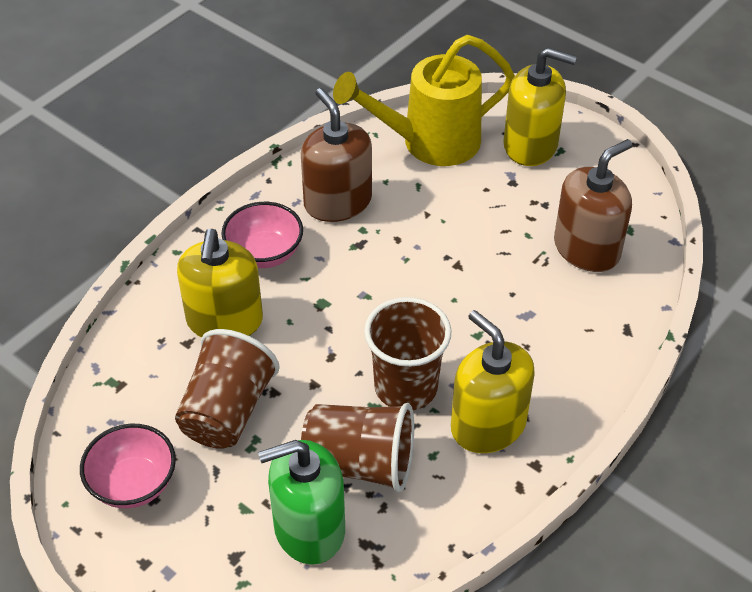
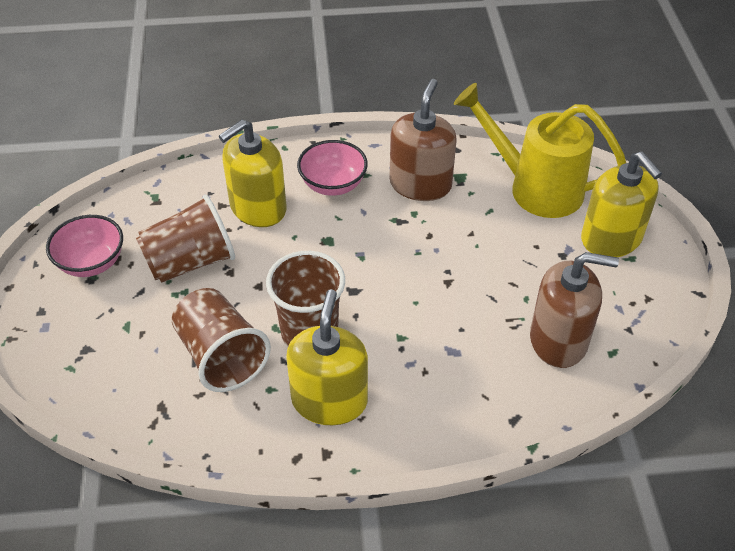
camera: 45 degrees right, 0 degrees up
(309, 528) = (143, 369): green soap dispenser -> none

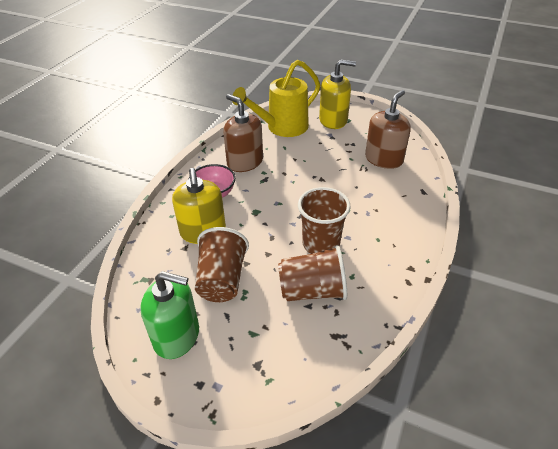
camera: 60 degrees left, 5 degrees down
(91, 262) = (177, 336): pink bowl -> green soap dispenser
(329, 400) = (375, 253): yellow soap dispenser -> none

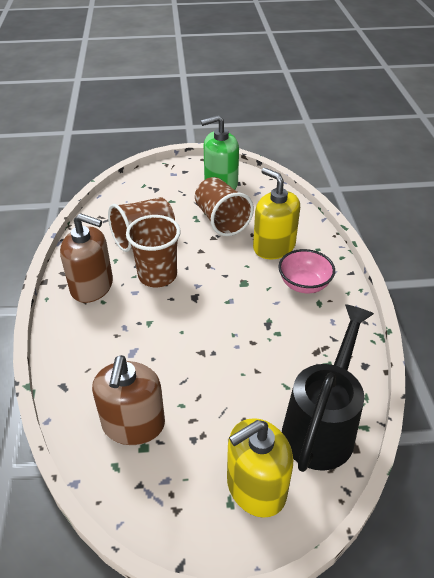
camera: 150 degrees right, 0 degrees up
(245, 162) = (312, 338): brown soap dispenser -> brown soap dispenser (92, 286)
(282, 127) = (321, 426): yellow watering can -> black watering can

